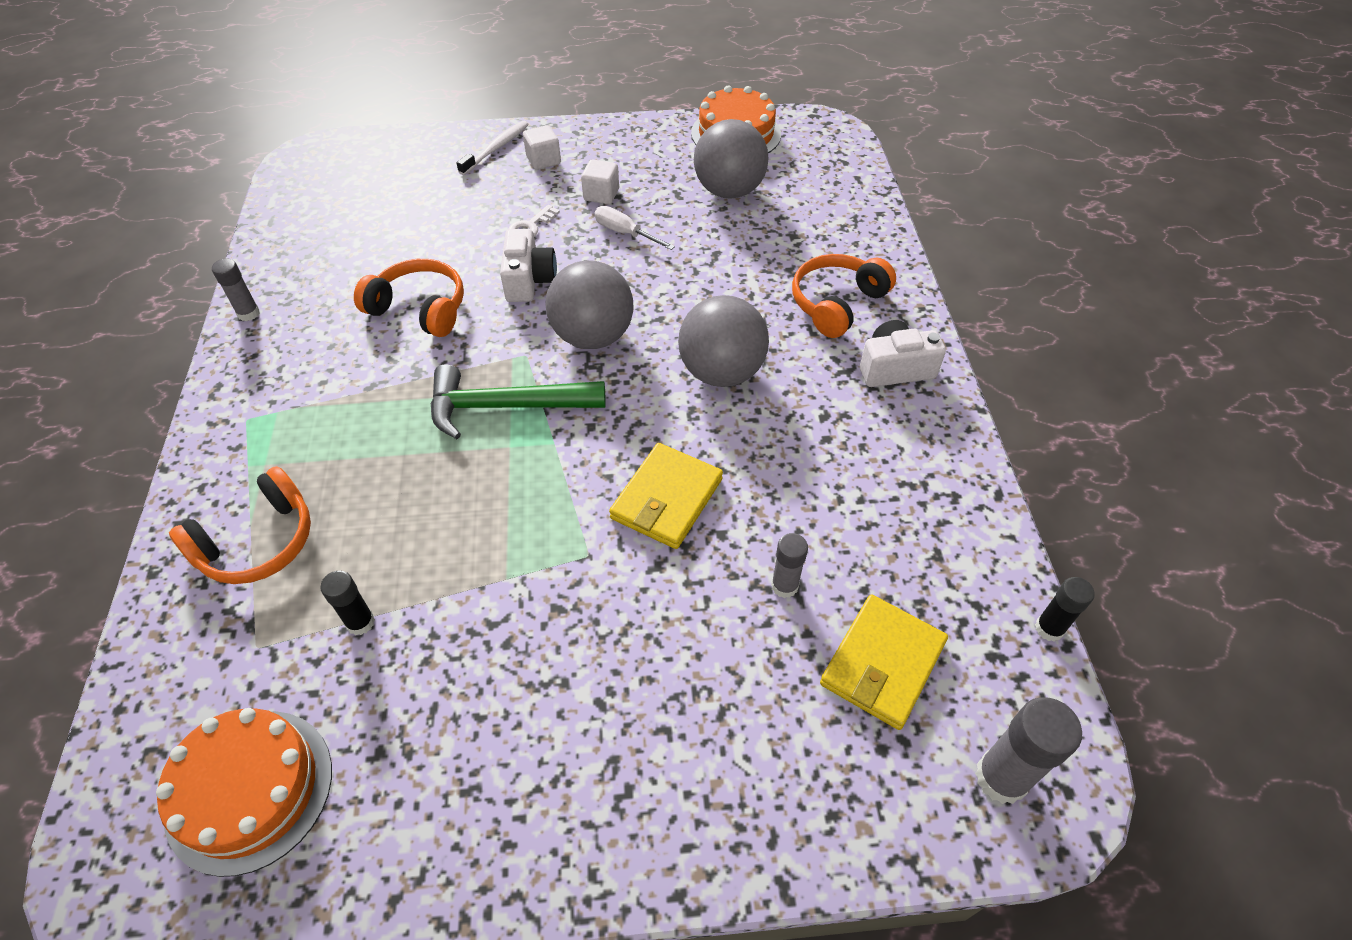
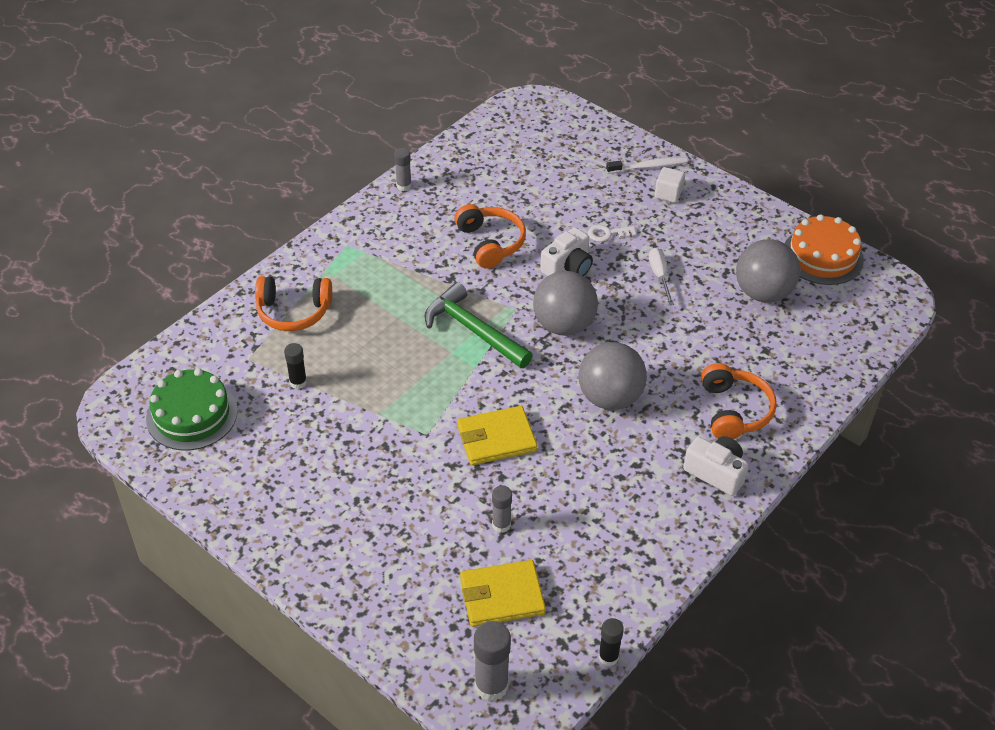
camera: 45 degrees right, 5 degrees down
(249, 790) = (192, 415): orange cake -> green cake
(601, 195) = (676, 241): white cube -> none
(837, 303) = (734, 411): orange headphones -> orange headphones turned 90 degrees clockwise

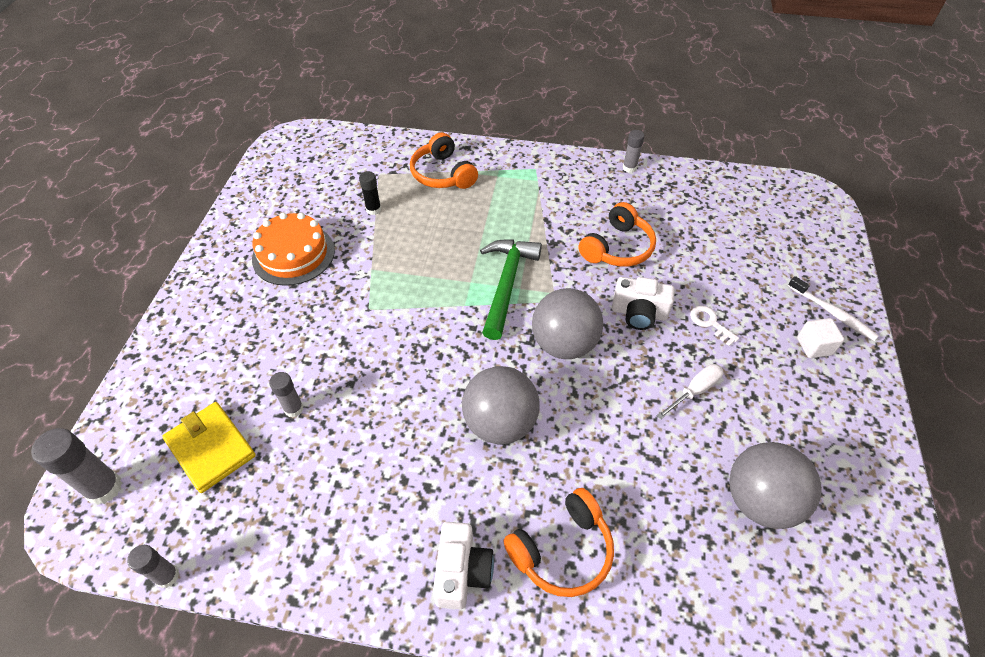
camera: 60 degrees right, 5 degrees up
(192, 415) = (307, 173): green cake -> none
(496, 438) = (392, 358): yellow wallet -> none
(608, 657) = (167, 576): black glue stick -> grey glue stick
(822, 256) = (879, 541): orange cake -> orange cake (293, 254)

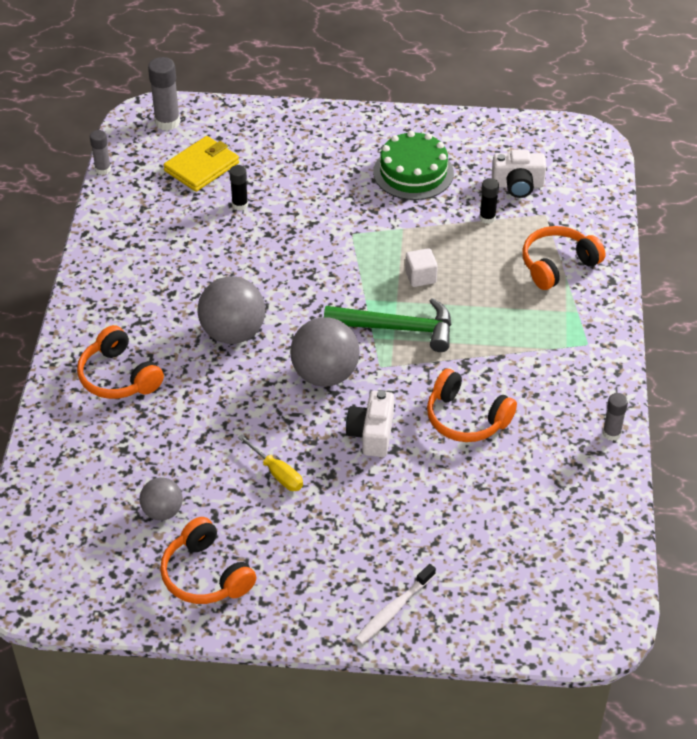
camera: 85 degrees right, 5 degrees down
(293, 254) = (413, 172): orange cake -> green cake
(294, 409) = (240, 205): grey glue stick -> black glue stick
(462, 572) = (103, 319): white camera -> white camera (517, 185)
(694, 391) = (277, 473): white screwdriver -> yellow screwdriver
(710, 323) = (365, 493): white key -> none
(760, 500) = (162, 511): grey ball -> grey ball, size x0.58
(814, 346) = (343, 583): white cube -> white cube (420, 277)
(833, 459) = (206, 575): none -> orange headphones

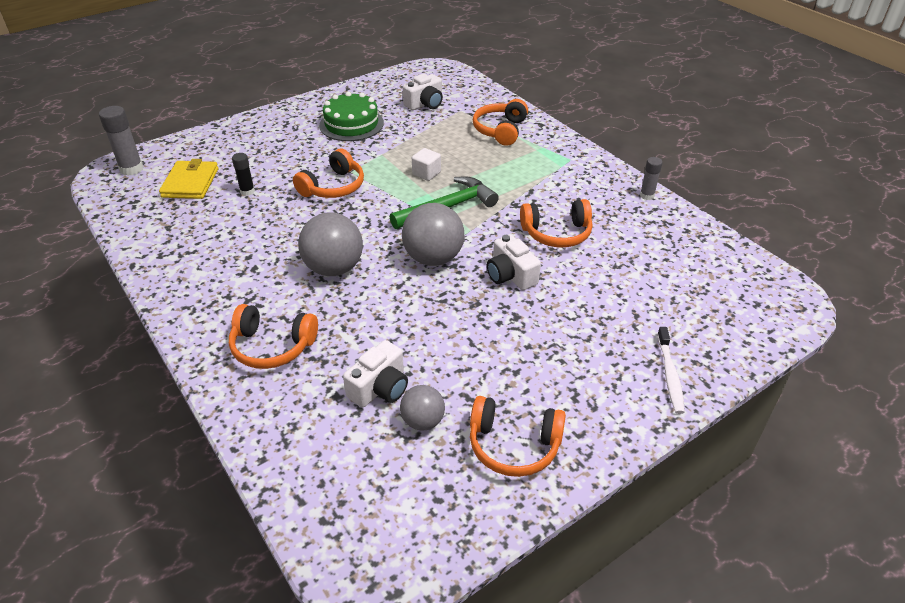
camera: 40 degrees left, 5 degrees down
(103, 169) = (105, 218): grey glue stick -> none
(160, 464) = (380, 388): none -> white camera
(277, 473) = (478, 338): yellow screwdriver -> none
(318, 243) = (333, 187): none -> orange headphones
(487, 218) = (428, 126): black glue stick -> none

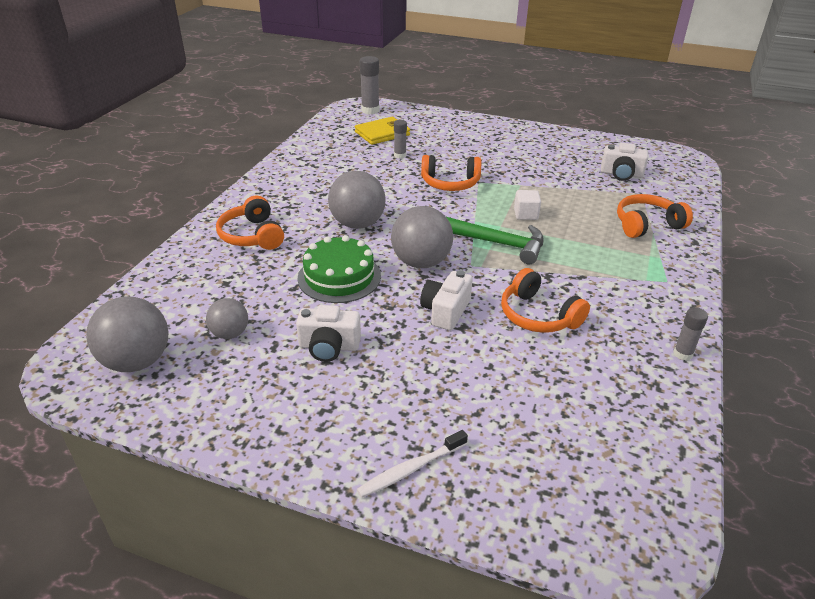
camera: 55 degrees right, 5 degrees down
(247, 191) = (400, 155): black glue stick -> grey glue stick
(351, 124) = (539, 156): green cake -> green cake (339, 277)
(380, 388) = (249, 298): white camera -> white camera (329, 346)
(406, 508) = (137, 361): none -> grey ball
(513, 445) = (238, 394): orange headphones -> none

